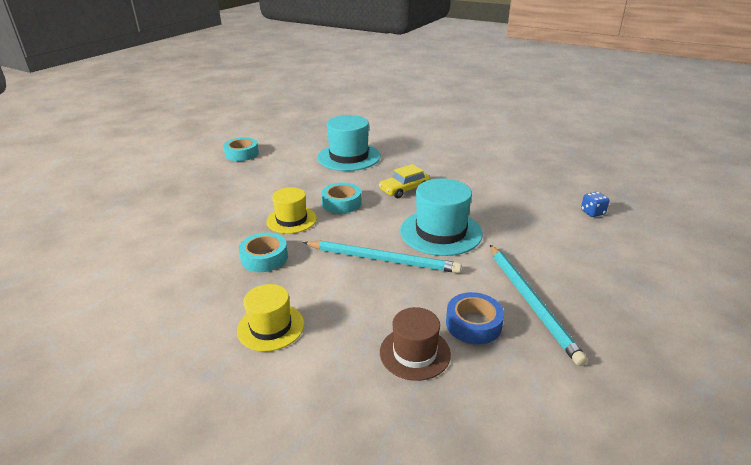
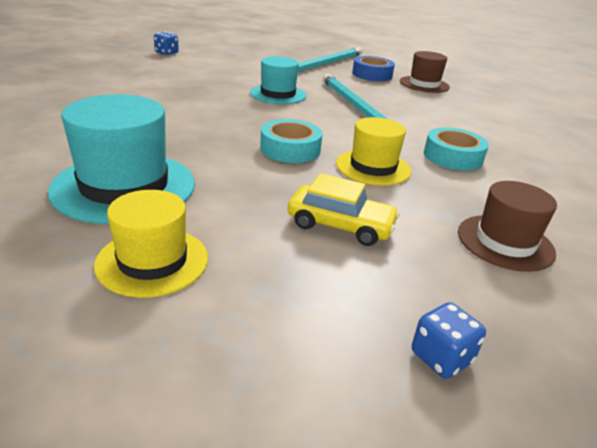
camera: 130 degrees left, 0 degrees up
(187, 179) = (441, 357): none -> blue dice
(191, 221) = (505, 242): none -> brown hat
(242, 154) = (224, 349): turquoise tape -> none
(271, 327) = (499, 126): yellow hat -> yellow hat (152, 261)
(404, 189) = (206, 122): yellow car -> yellow car (340, 225)
(441, 232) = (278, 94): turquoise hat -> turquoise hat, size x0.64

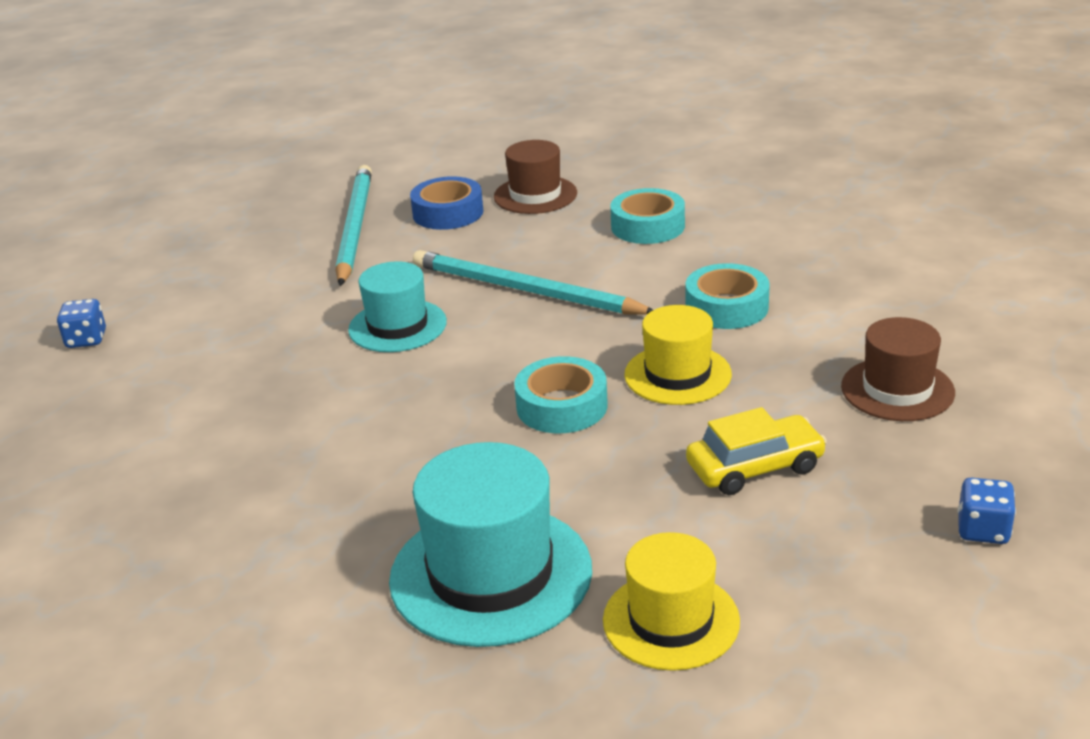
camera: 35 degrees left, 0 degrees up
(463, 113) = (648, 226): none -> turquoise tape

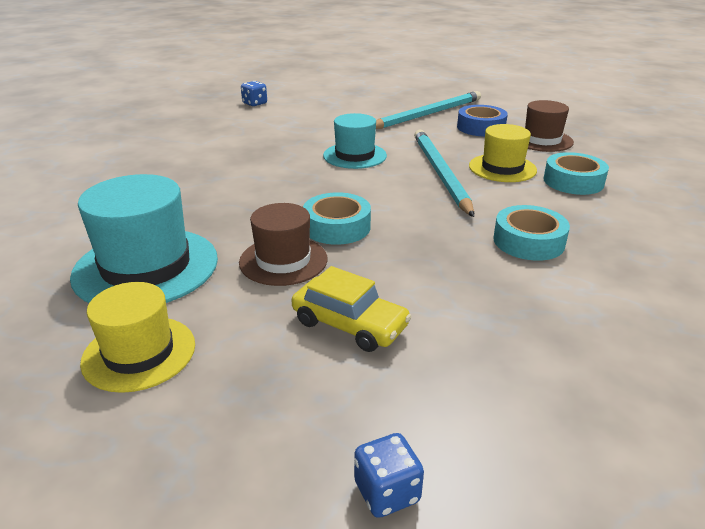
camera: 50 degrees right, 0 degrees up
(677, 375) = (422, 253): yellow hat -> yellow hat (502, 168)
(897, 389) = (537, 358): brown hat -> brown hat (283, 260)

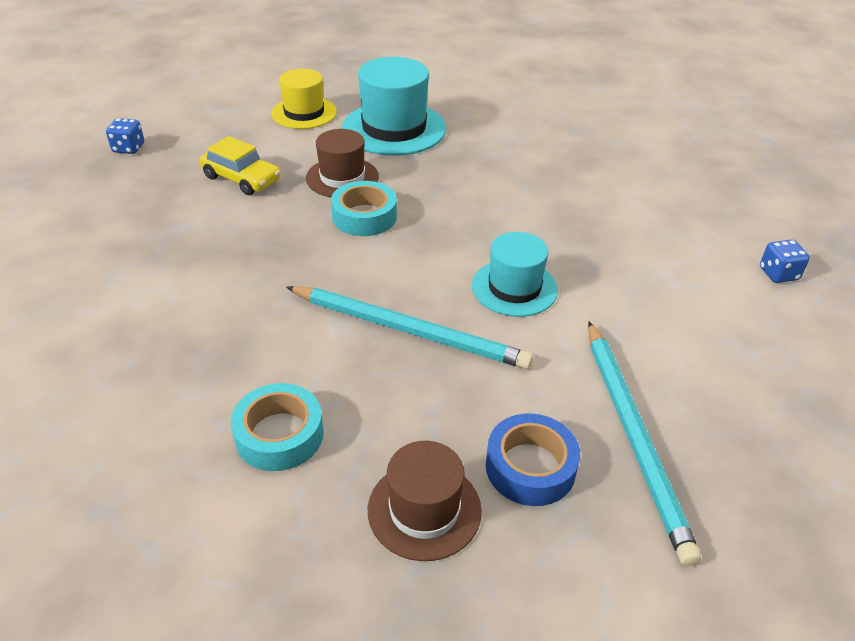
camera: 120 degrees right, 10 degrees up
(350, 324) = (241, 178): yellow car -> yellow car turned 120 degrees counterclockwise
(502, 168) = (374, 393): yellow hat -> none
(528, 241) = (222, 308): turquoise tape -> none

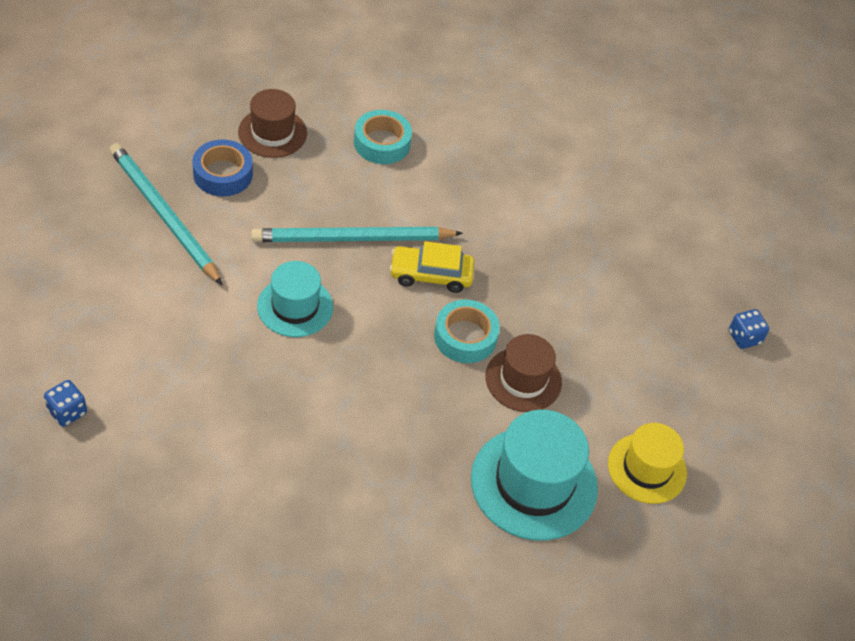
camera: 145 degrees right, 10 degrees up
(241, 178) = (608, 340): yellow car -> yellow car (431, 275)

